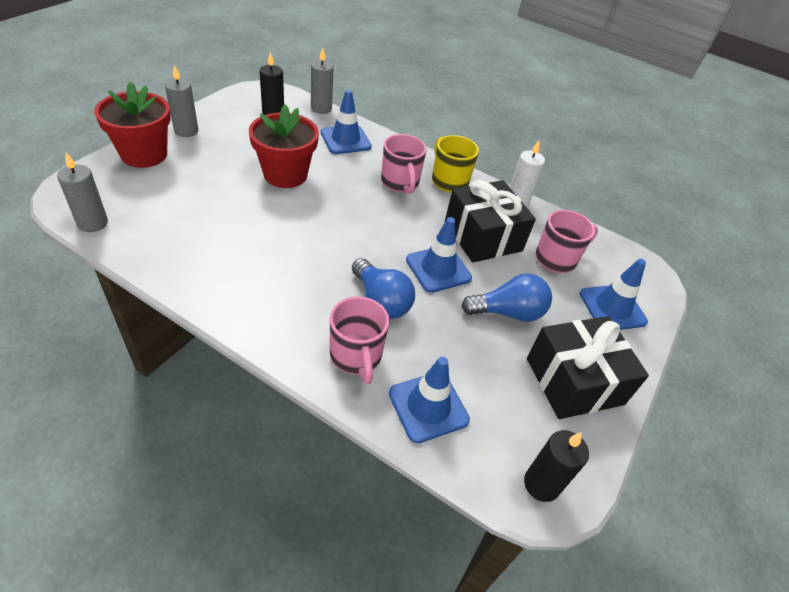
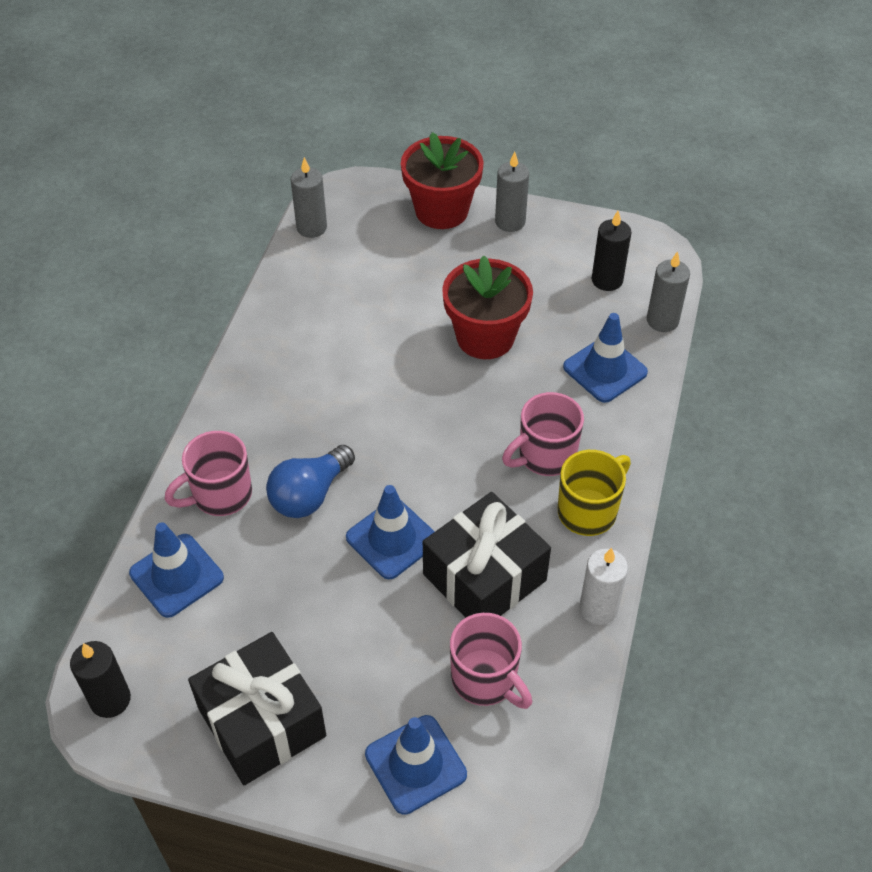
camera: 80 degrees right, 5 degrees up
(508, 312) = (349, 631): blue light bulb -> none

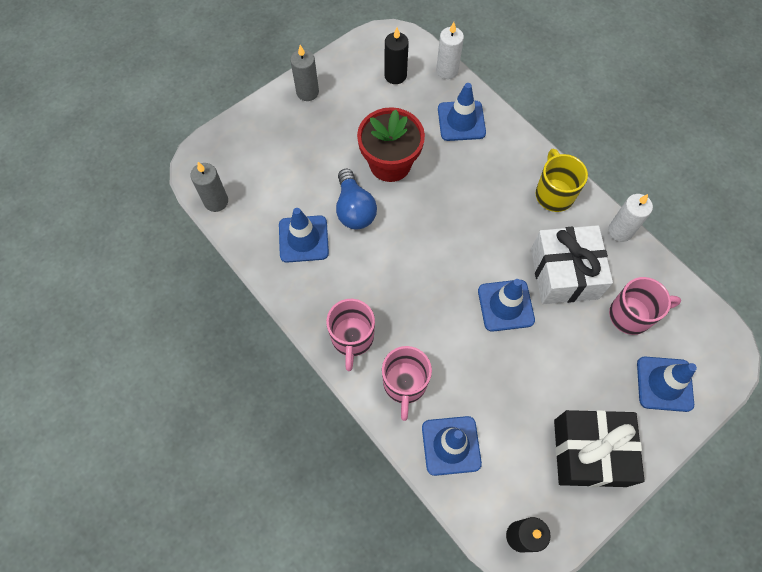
camera: 55 degrees left, 15 degrees up
(310, 494) = (441, 331): blue light bulb -> blue light bulb (354, 209)
(326, 317) = (303, 239): none -> blue traffic cone
(441, 210) = (266, 121): red flower pot -> none
(484, 577) = (564, 273): black gift -> white gift
(545, 456) = (501, 190): pink mug -> pink mug (352, 338)
(662, 320) = (447, 70): grey candle -> white candle

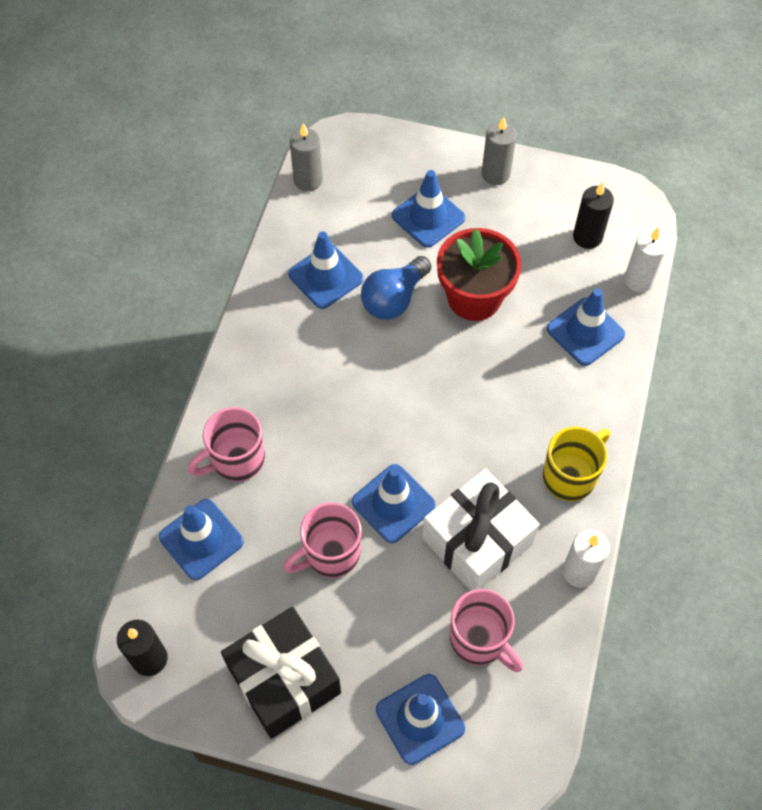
camera: 55 degrees right, 5 degrees down
(307, 150) = (428, 217): none -> blue traffic cone
(352, 338) = (251, 384): pink mug -> pink mug (330, 553)

